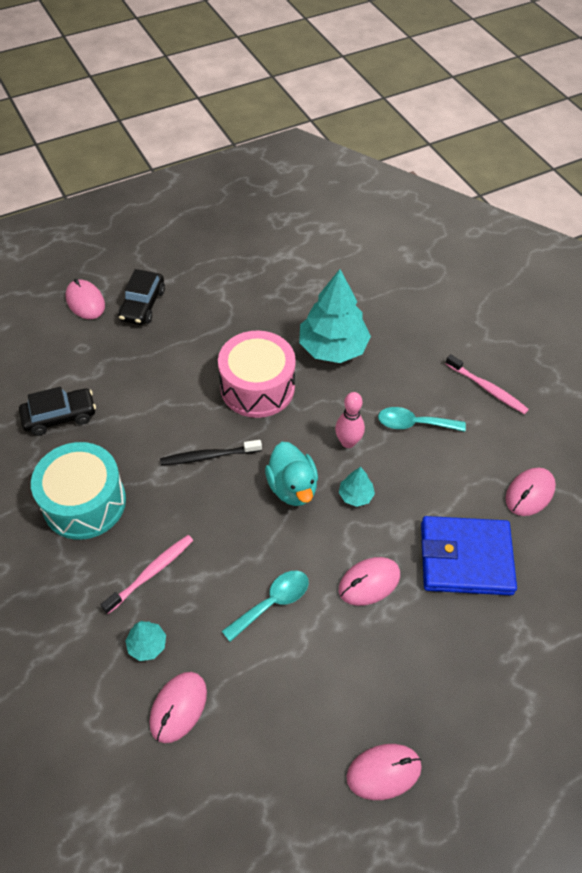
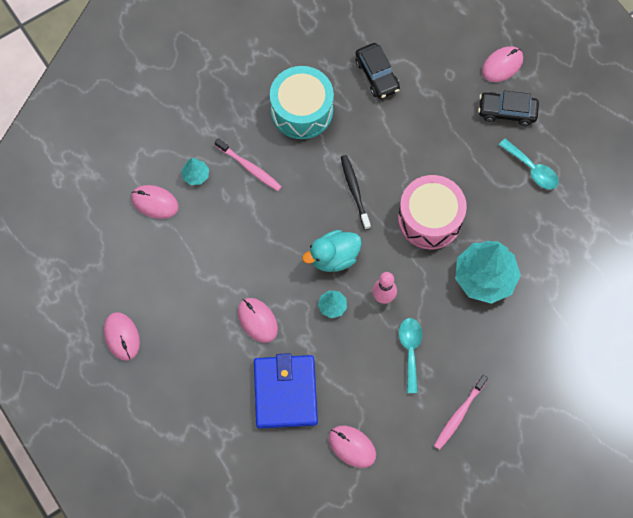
camera: 85 degrees right, 15 degrees up
(272, 602) = (234, 253): turquoise spoon -> turquoise spoon (532, 169)

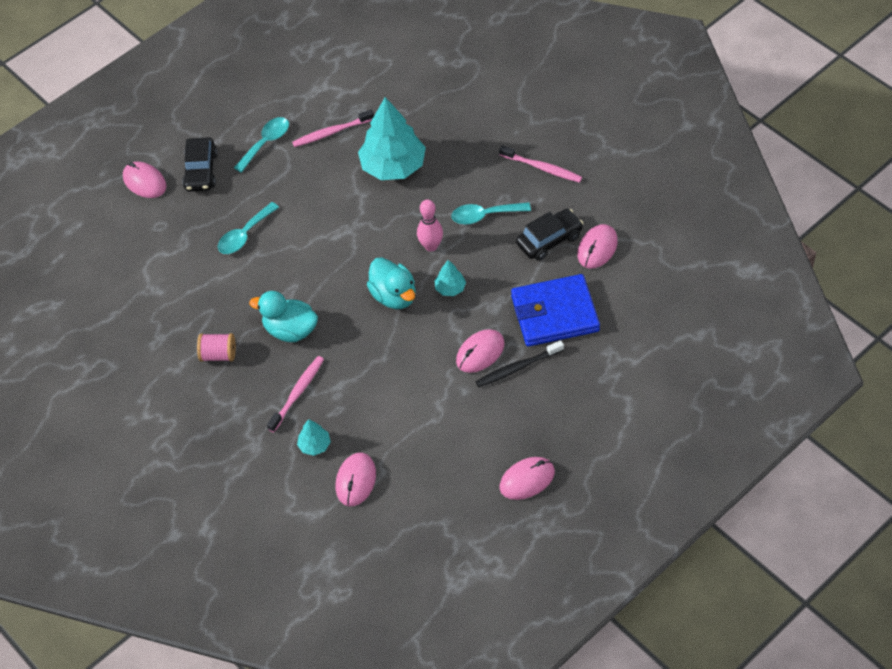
camera: 95 degrees left, 15 degrees down
(302, 110) = (218, 355): turquoise drum -> pink spool
(315, 168) = (290, 330): none -> turquoise duck
(354, 191) = (313, 289): black toothbrush -> black toothbrush (518, 368)
(377, 75) = (166, 291): black car -> black car (549, 240)
(426, 141) = (244, 235): none -> turquoise spoon
(430, 219) = (335, 219): pink drum -> none
(536, 228) = (332, 132): none -> pink toothbrush

